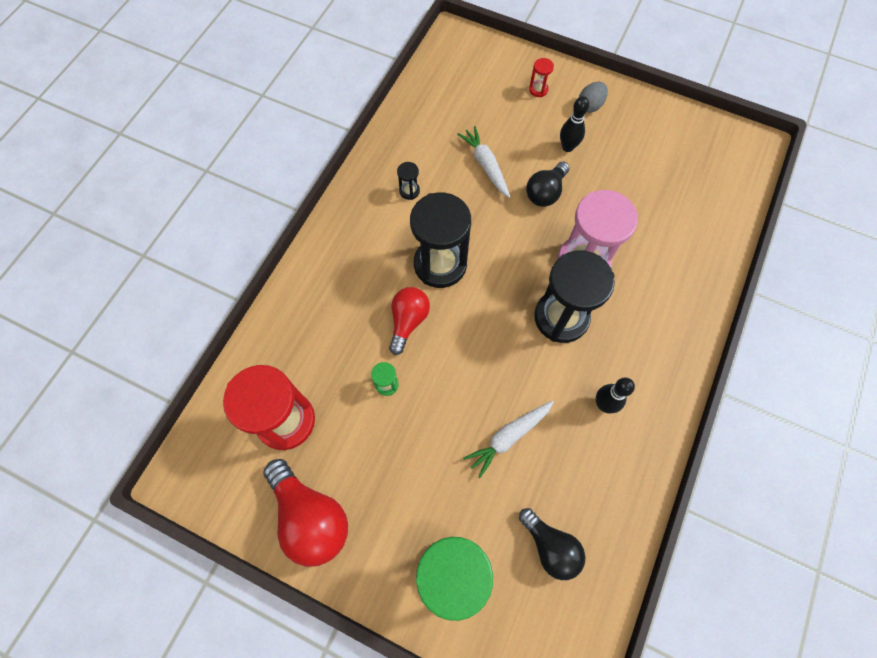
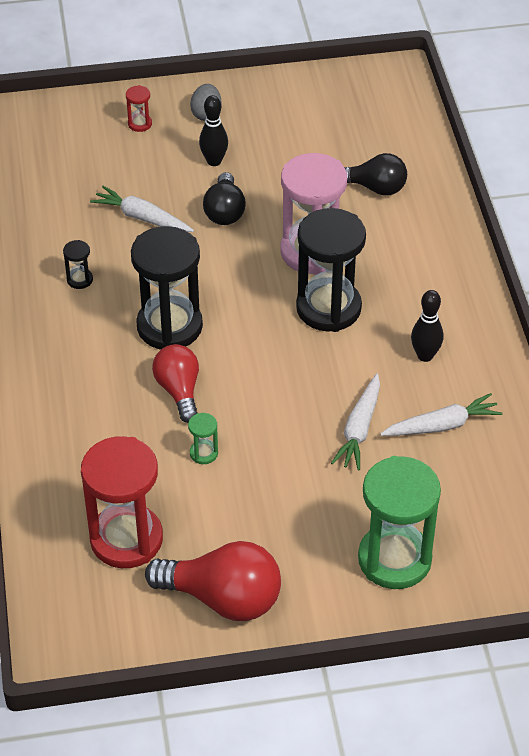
camera: 35 degrees left, 20 degrees down
(550, 546) = (466, 489): black light bulb -> black light bulb (375, 188)
(572, 475) = (442, 425): none -> white carrot

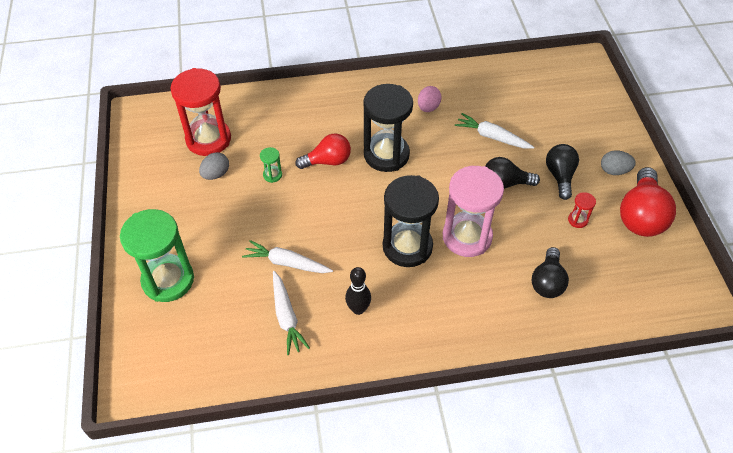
camera: 90 degrees right, 5 degrees up
(79, 280) = (428, 107): black hourglass -> pink egg
(140, 124) = (593, 132): red hourglass -> red hourglass (577, 220)
(142, 218) = (492, 137): white carrot -> white carrot turned 90 degrees counterclockwise
(200, 522) = (216, 174): none -> grey egg
(214, 161) = (560, 176): black bowling pin -> black light bulb
(223, 598) = (155, 186): red light bulb -> red light bulb (640, 215)

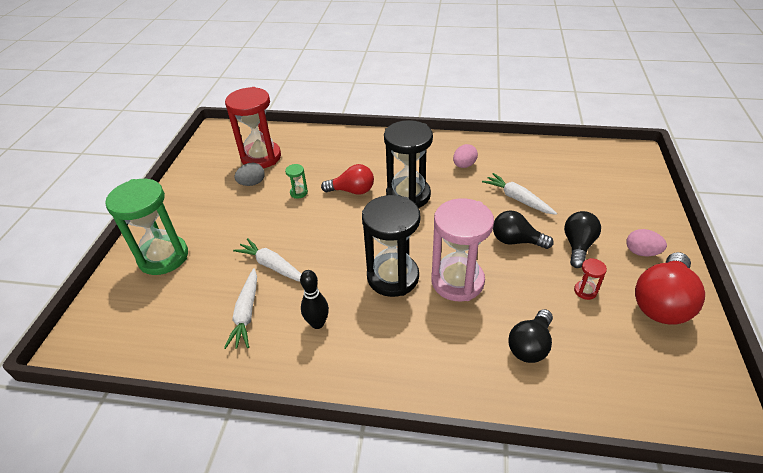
camera: 20 degrees right, 10 degrees down
(614, 171) = (641, 252): grey egg -> pink egg

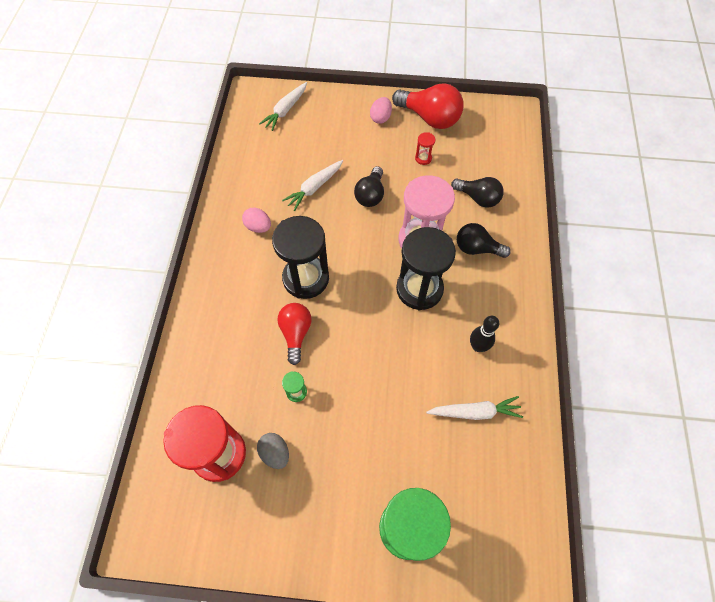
camera: 95 degrees left, 20 degrees up
(272, 266) = (413, 399): white carrot -> white carrot (285, 110)
(578, 246) = (375, 154): black light bulb -> black light bulb (477, 248)

